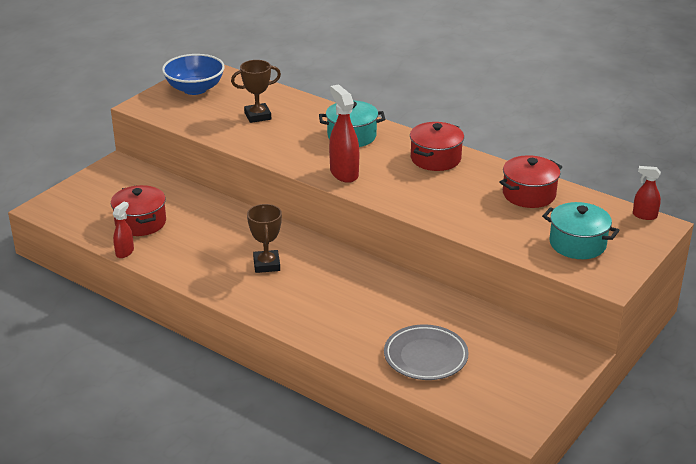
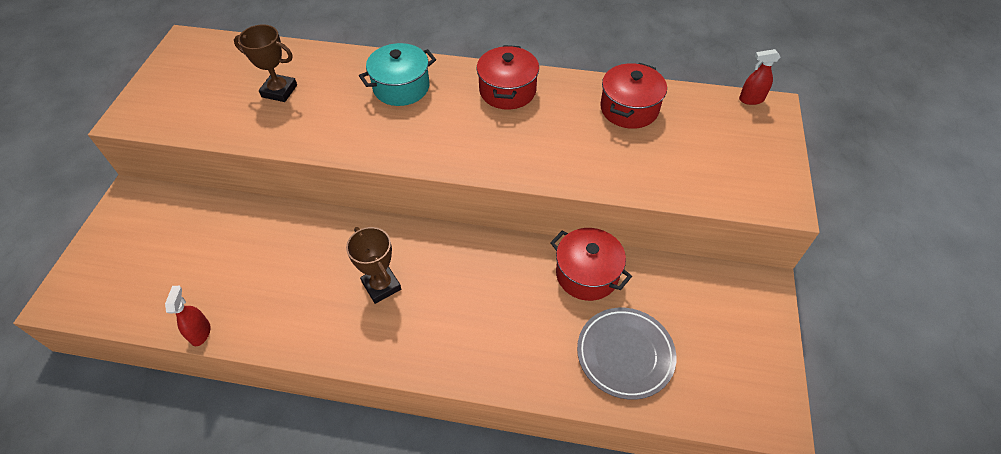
camera: 25 degrees left, 20 degrees up
(140, 223) = (199, 277): red pot -> red pot (587, 274)
(195, 89) = (183, 73): blue bowl -> none
(257, 116) = (279, 91): brown trophy -> brown trophy turned 60 degrees clockwise
(344, 173) = (423, 144): red spray bottle -> none
(577, 244) = (719, 160): turquoise pot -> none

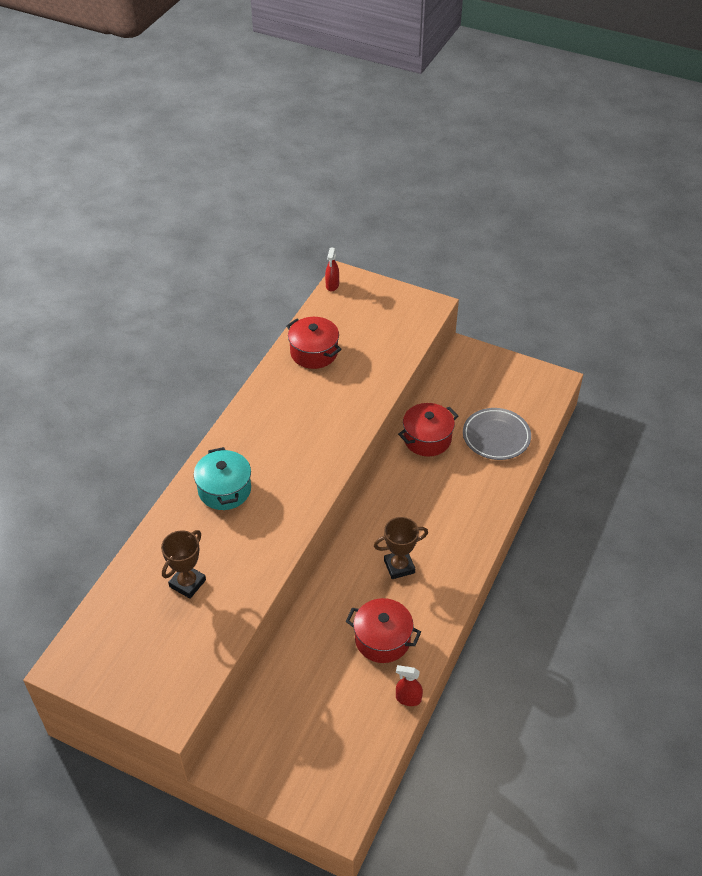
camera: 75 degrees left, 5 degrees down
(507, 91) = (261, 419): red pot -> red pot (382, 639)

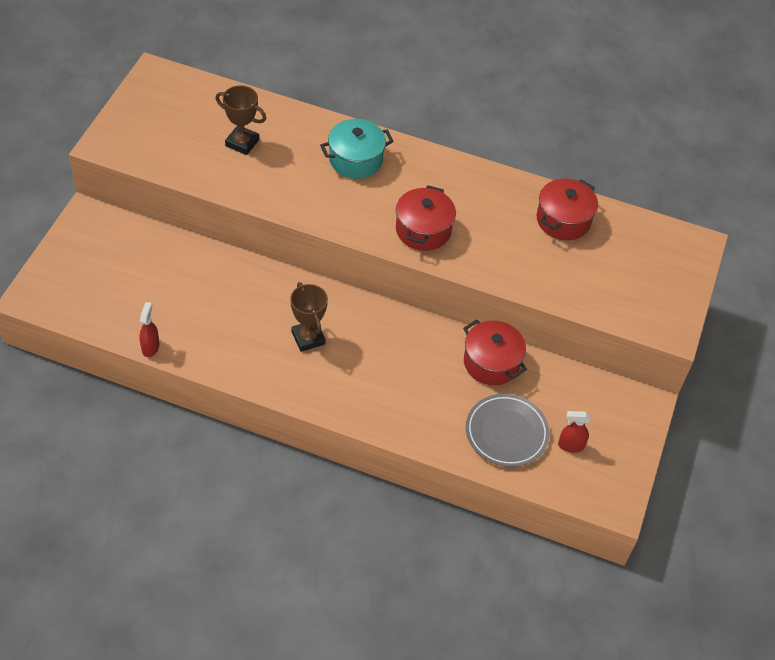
camera: 80 degrees right, 5 degrees up
(332, 285) = (681, 232): red spray bottle -> red spray bottle (570, 445)
(382, 639) = (218, 325): red pot -> red pot (423, 230)

